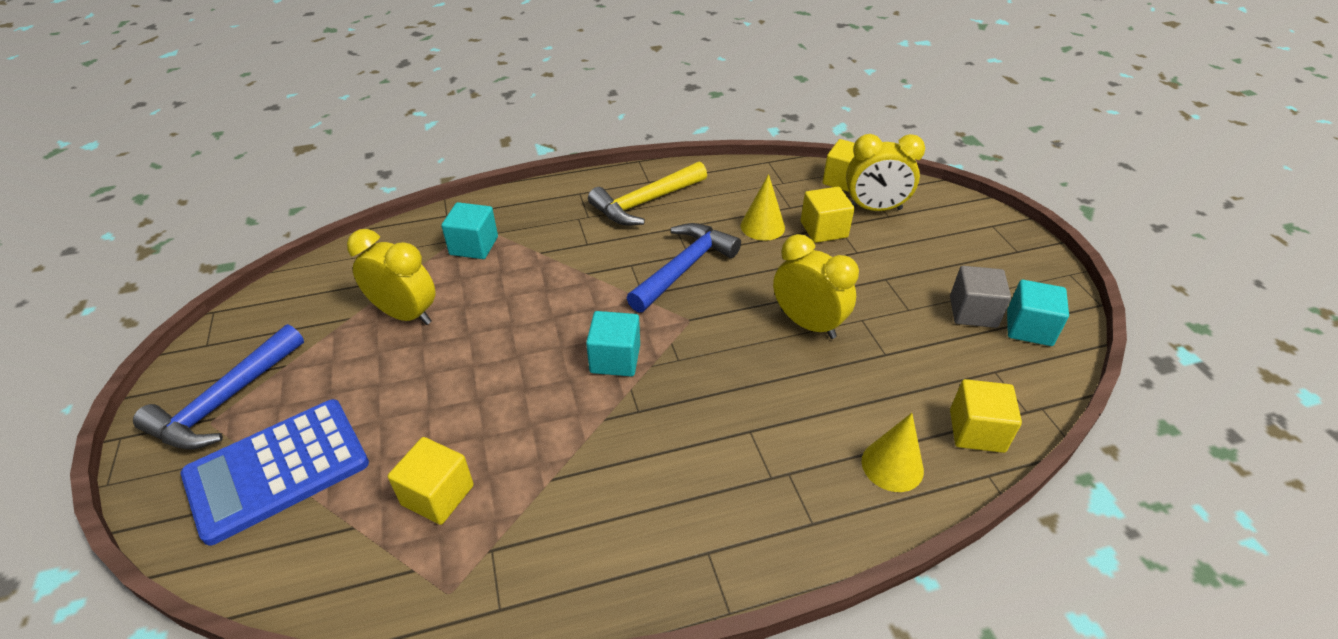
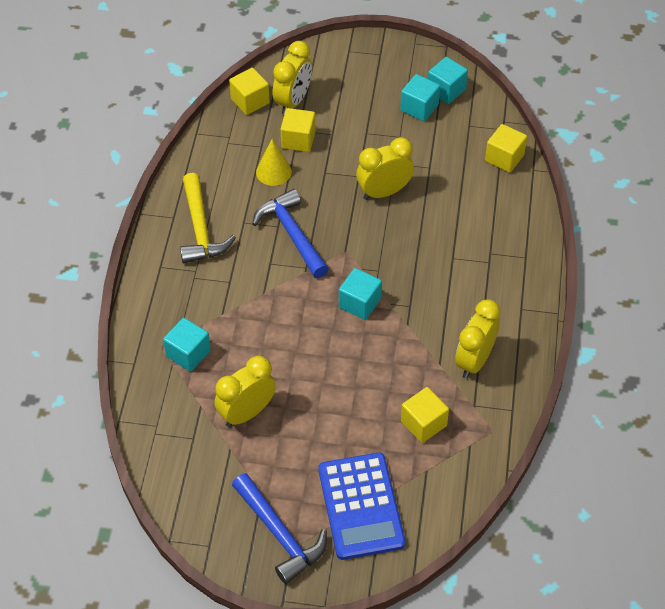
camera: 65 degrees left, 10 degrees up
(577, 521) = (474, 360): none -> yellow clock
(892, 465) = (507, 206): yellow cone -> none
(973, 312) = (419, 107): grey cube -> turquoise cube

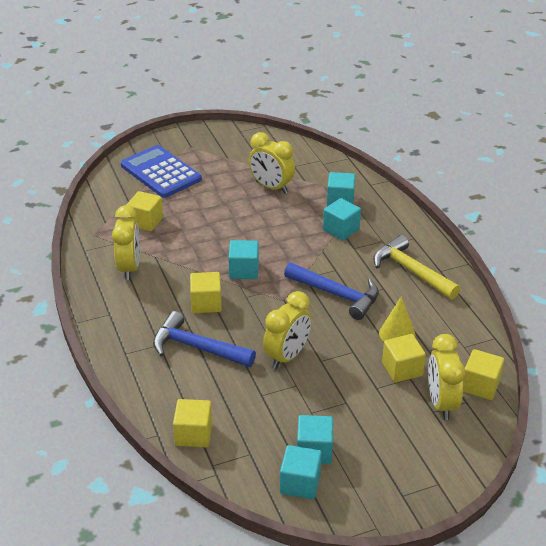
camera: 150 degrees right, 15 degrees down
(222, 311) = (341, 230): none -> turquoise cube
(247, 413) = (271, 187): yellow clock -> yellow clock turned 105 degrees clockwise
(280, 534) = (202, 147): blue hammer -> blue hammer (197, 347)
(421, 279) = (206, 303): none -> yellow cube

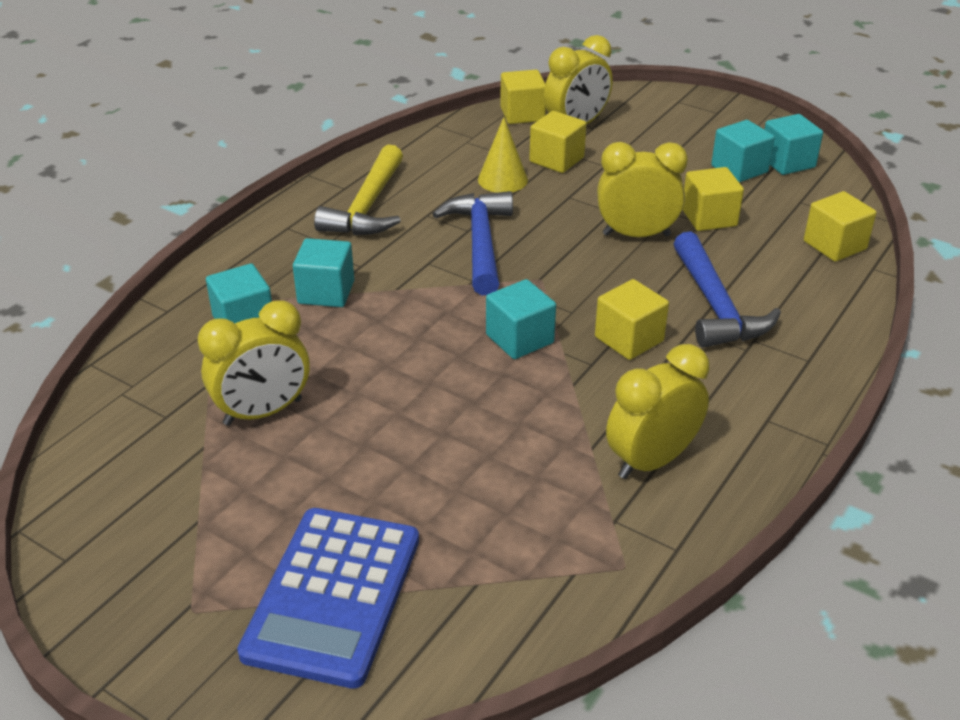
camera: 125 degrees left, 0 degrees up
(146, 222) = (515, 516): yellow cube -> yellow cube (709, 217)
(271, 187) = (263, 412): yellow clock -> yellow clock turned 60 degrees clockwise

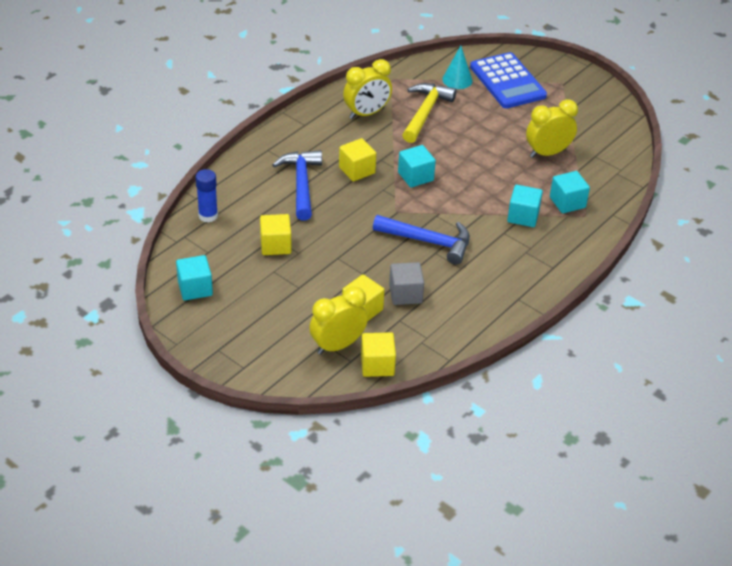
camera: 175 degrees left, 5 degrees up
(333, 595) = (507, 81): blue calculator -> blue calculator turned 135 degrees clockwise
(367, 207) = (501, 279): yellow hammer -> yellow hammer (425, 112)
(462, 584) = (457, 80): none -> turquoise cone
(480, 242) = (428, 242): blue hammer -> blue hammer turned 75 degrees counterclockwise
(502, 179) = (405, 294): yellow cone -> grey cube
(636, 235) = (328, 237): yellow clock -> none
(739, 169) = (233, 285): turquoise cube -> none
(834, 245) = (208, 216): yellow cube -> blue glue stick

